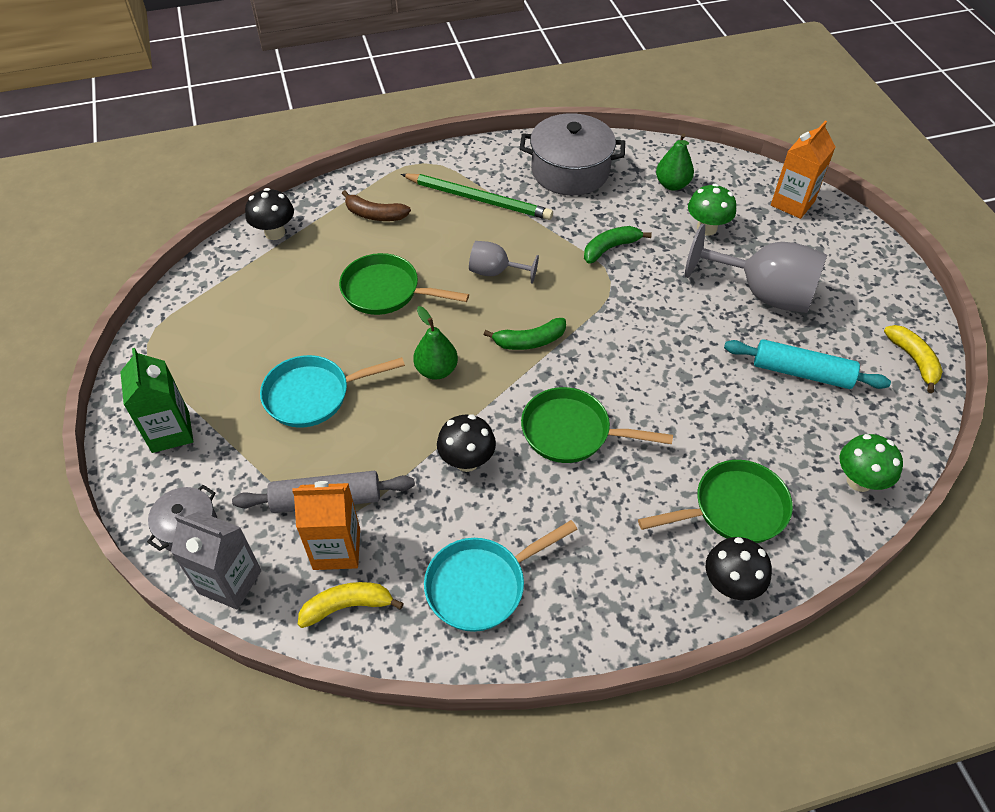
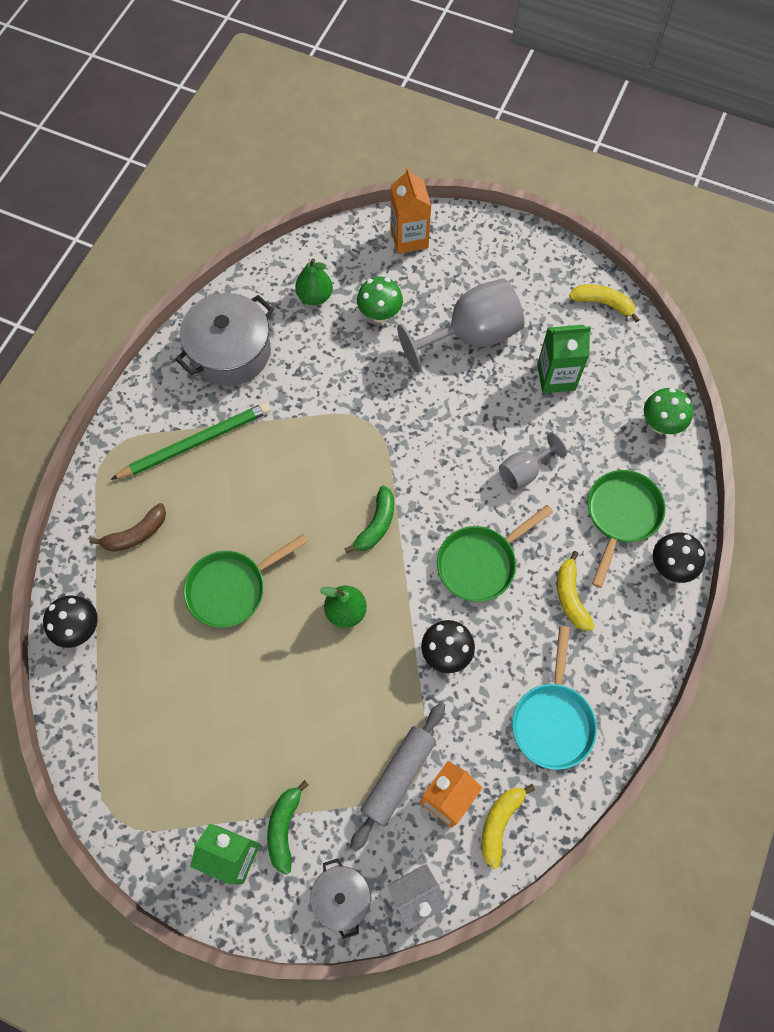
camera: 50 degrees left, 15 degrees up
(313, 395) = (291, 719): turquoise pan -> none
(495, 272) = (286, 493): grey goblet -> grey goblet (524, 472)
(610, 248) = (338, 394): green banana -> green banana (284, 828)
(613, 520) = (570, 596): none -> yellow banana
(801, 373) = (556, 377): turquoise rolling pin -> green carton

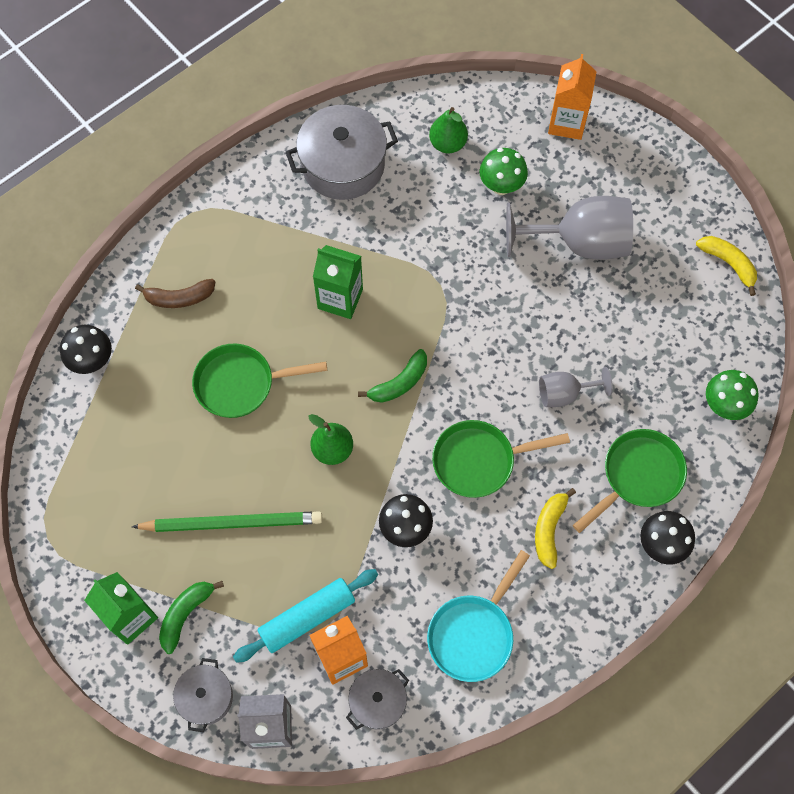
camera: 25 degrees right, 0 degrees up
(195, 442) = (271, 237): green pencil -> green pencil (232, 523)
(398, 777) = (307, 618): grey rolling pin -> turquoise rolling pin
(499, 823) = (378, 701): yellow banana -> grey pot
(556, 377) = (643, 316): green carton -> green carton (340, 299)

